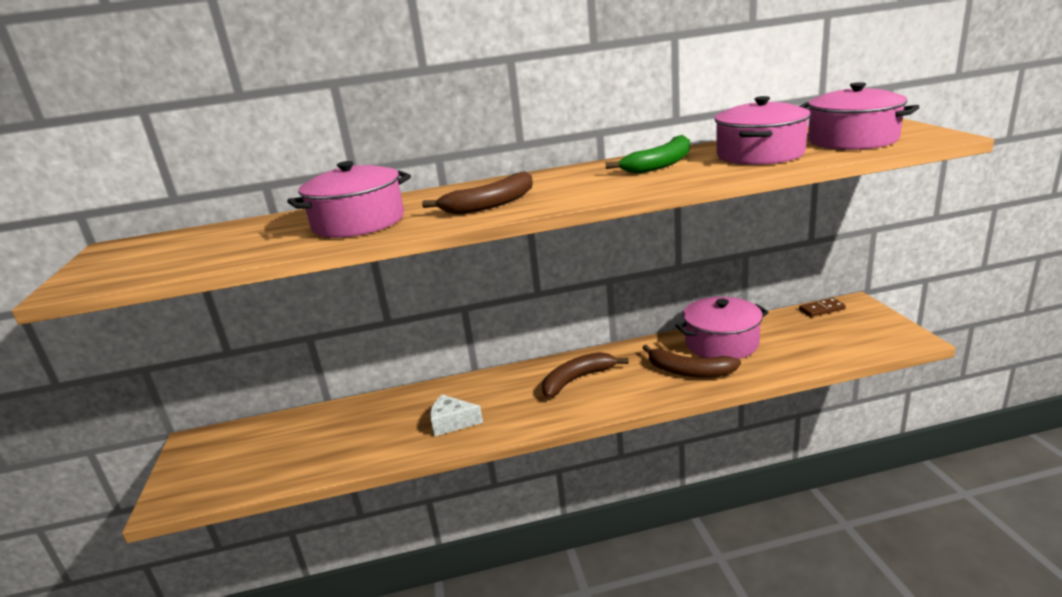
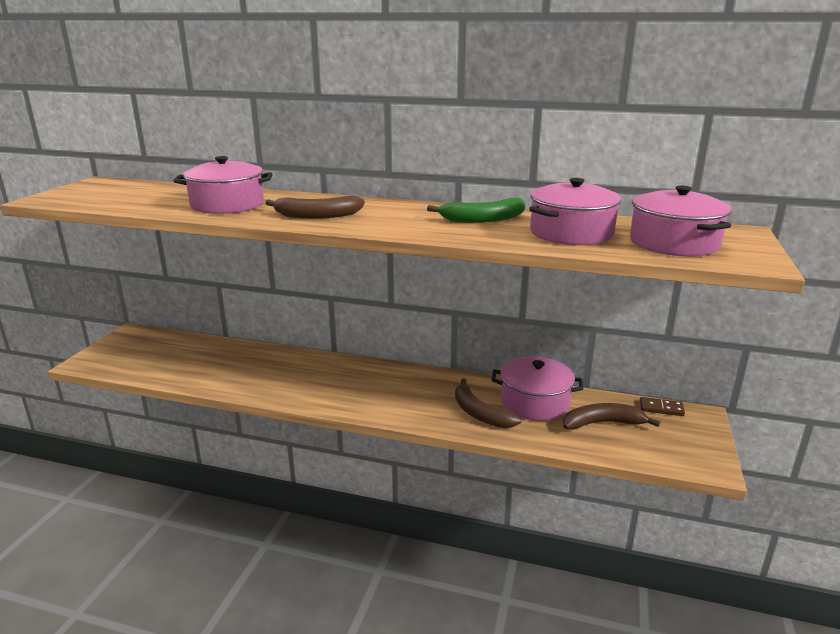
camera: 25 degrees right, 0 degrees up
(452, 423) = (277, 382): white cheese -> none
(577, 379) = (392, 386): brown banana -> brown banana (602, 423)

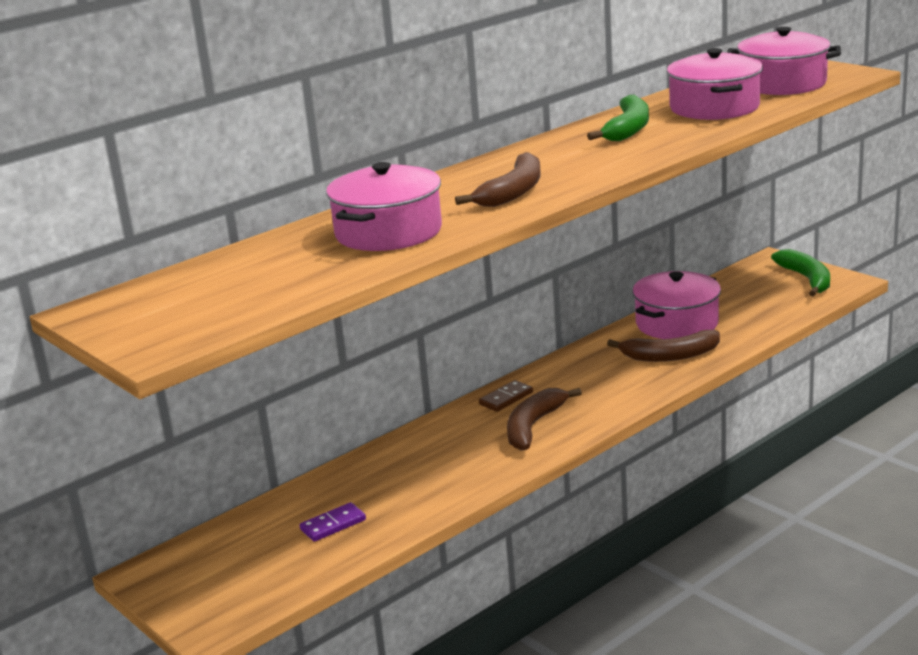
camera: 55 degrees left, 0 degrees up
(190, 363) = (333, 524): none -> purple domino
(602, 423) = (745, 303): brown banana -> brown banana (533, 426)
(661, 408) = (745, 271): brown domino -> brown domino (506, 398)
(685, 442) = (807, 279): none -> green banana

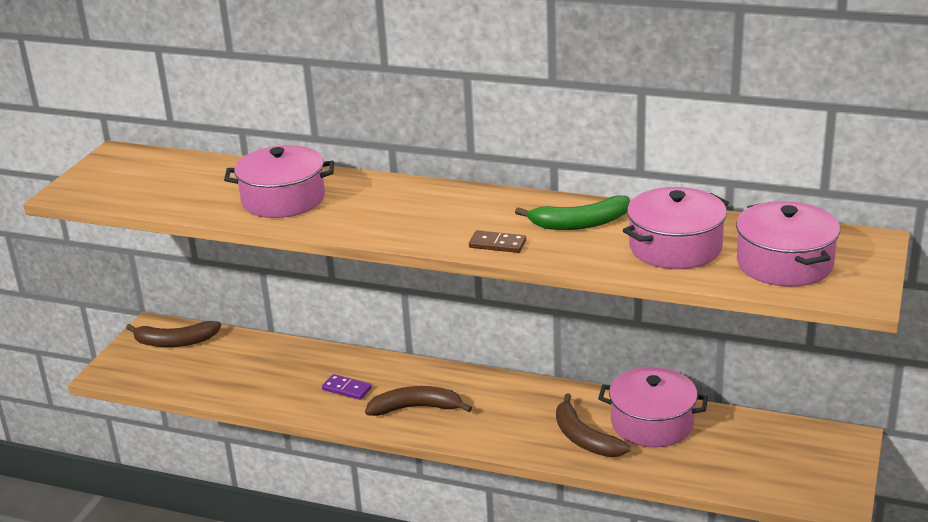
camera: 60 degrees right, 5 degrees up
(333, 524) = (235, 372): purple domino -> purple domino (347, 389)
(506, 398) = (452, 380): brown domino -> brown domino (497, 244)
(513, 192) = (389, 219): brown banana -> brown banana (175, 342)
(807, 279) = (819, 474): green banana -> none

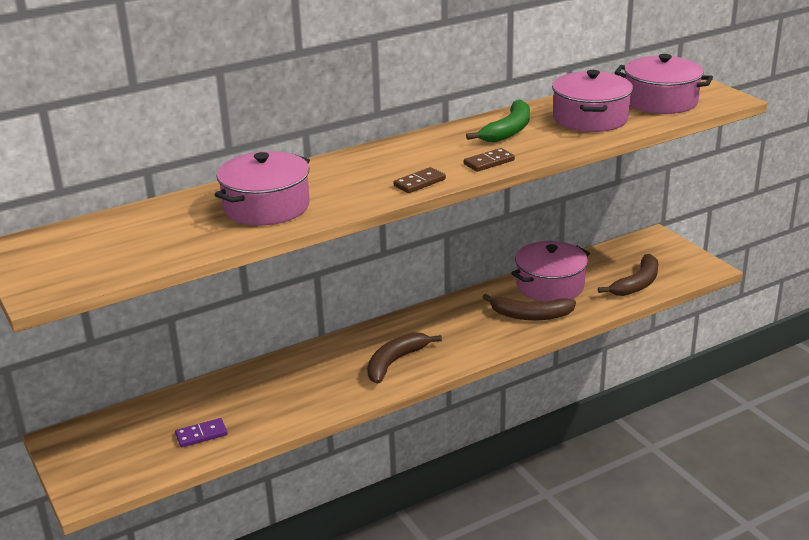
camera: 50 degrees left, 0 degrees up
(175, 342) = (107, 436): brown banana -> brown banana (637, 284)
(347, 389) = (322, 380): purple domino -> purple domino (201, 435)
(411, 234) = (419, 182): none -> brown domino

